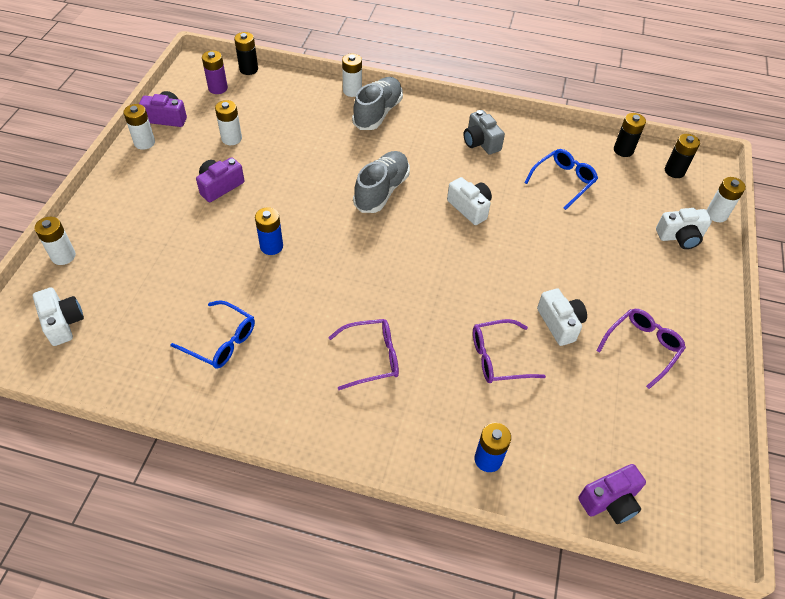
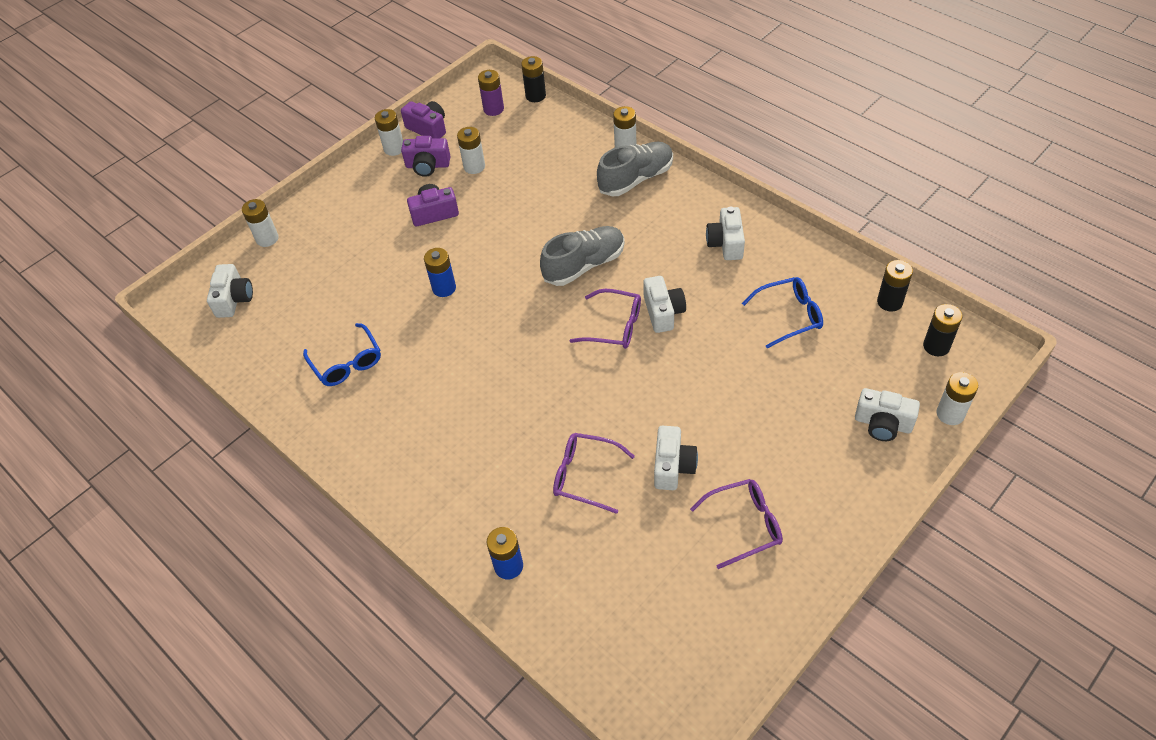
camera: 35 degrees right, 0 degrees up
(371, 357) = (466, 428): purple glasses -> purple glasses (614, 326)
(480, 142) = (726, 243): grey camera -> white camera
(610, 501) = (597, 656): purple camera -> purple camera (427, 165)

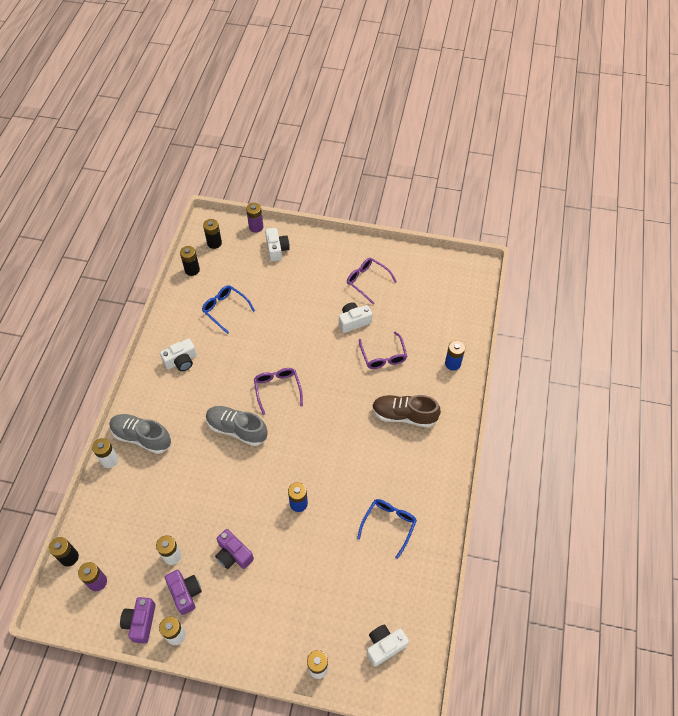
camera: 125 degrees left, 5 degrees up
(472, 453) = (404, 415): none -> brown shoe
(663, 312) = (254, 369): white camera -> none
(950, 414) = (256, 227): white battery -> purple battery

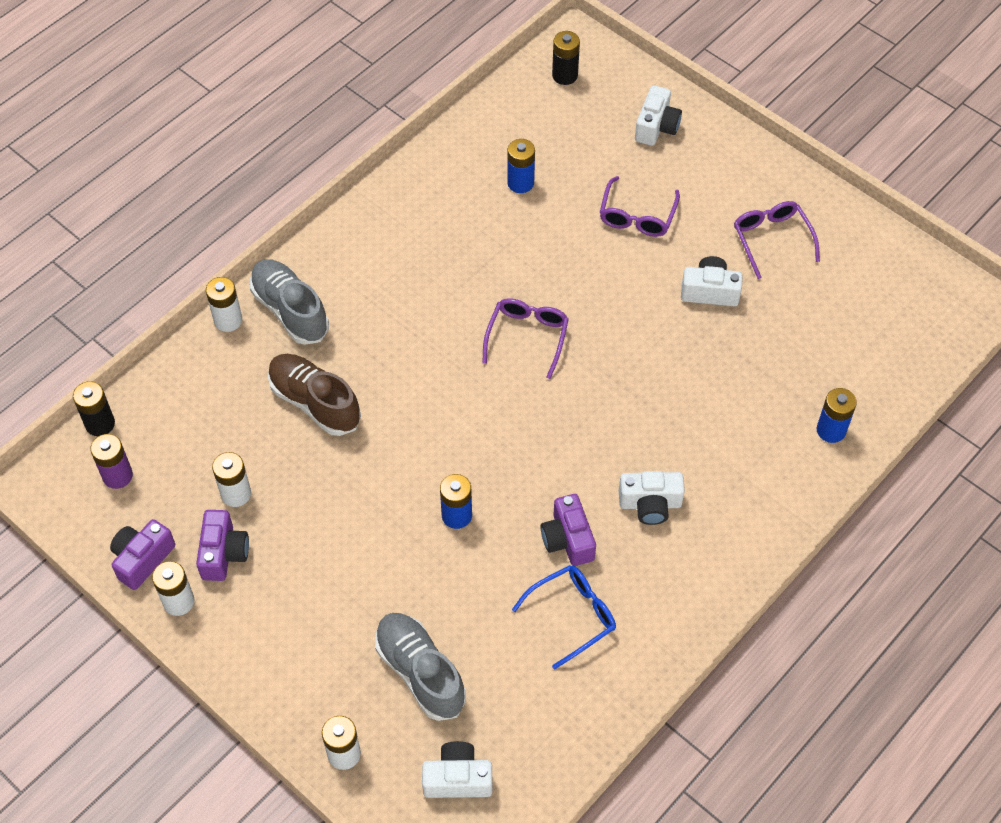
camera: 30 degrees right, 0 degrees up
(181, 361) = (410, 228): white camera -> white camera (650, 504)
(192, 270) = (506, 101): black battery -> none
(225, 309) = (520, 183): blue glasses -> blue battery
(233, 554) = (320, 537): purple camera -> purple camera (568, 539)
(237, 429) = (431, 366): grey shoe -> grey shoe (420, 672)
(256, 227) = (644, 78): purple battery -> none
(383, 356) = (724, 365): purple glasses -> purple glasses (637, 216)
(404, 415) = (699, 470): brown shoe -> brown shoe (315, 402)

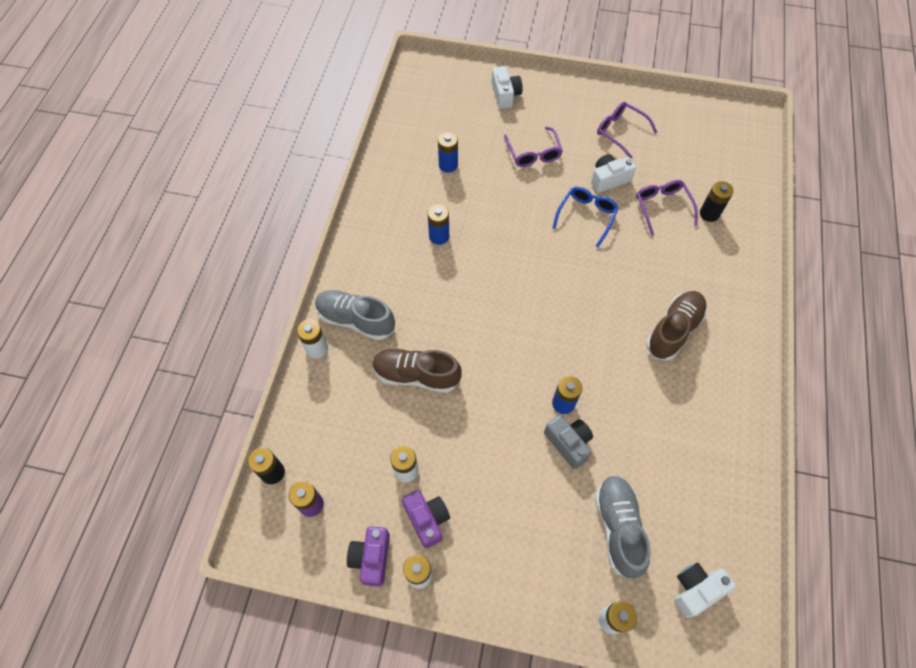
camera: 30 degrees left, 5 degrees up
(420, 672) = (618, 527): grey shoe -> grey shoe turned 60 degrees clockwise
(430, 559) = (568, 443): none -> grey camera
(527, 337) = (522, 261): purple glasses -> purple glasses (662, 207)
(565, 75) = (428, 87): black battery -> black battery (709, 214)
(568, 539) = (642, 381): purple camera -> none
(572, 616) = (682, 431): blue glasses -> blue glasses (586, 216)
(650, 504) = (673, 330): white camera -> brown shoe
(831, 430) = (738, 230): blue battery -> blue battery (439, 236)

